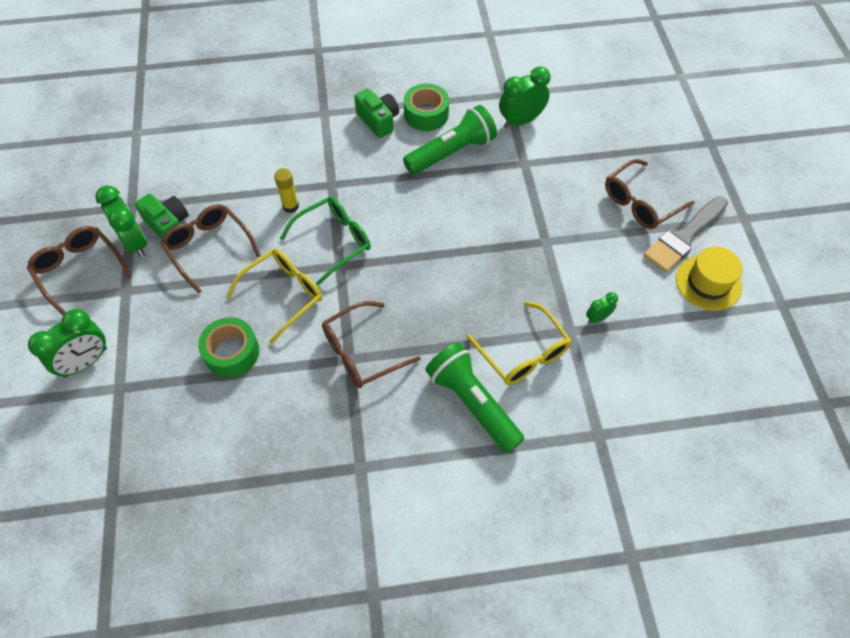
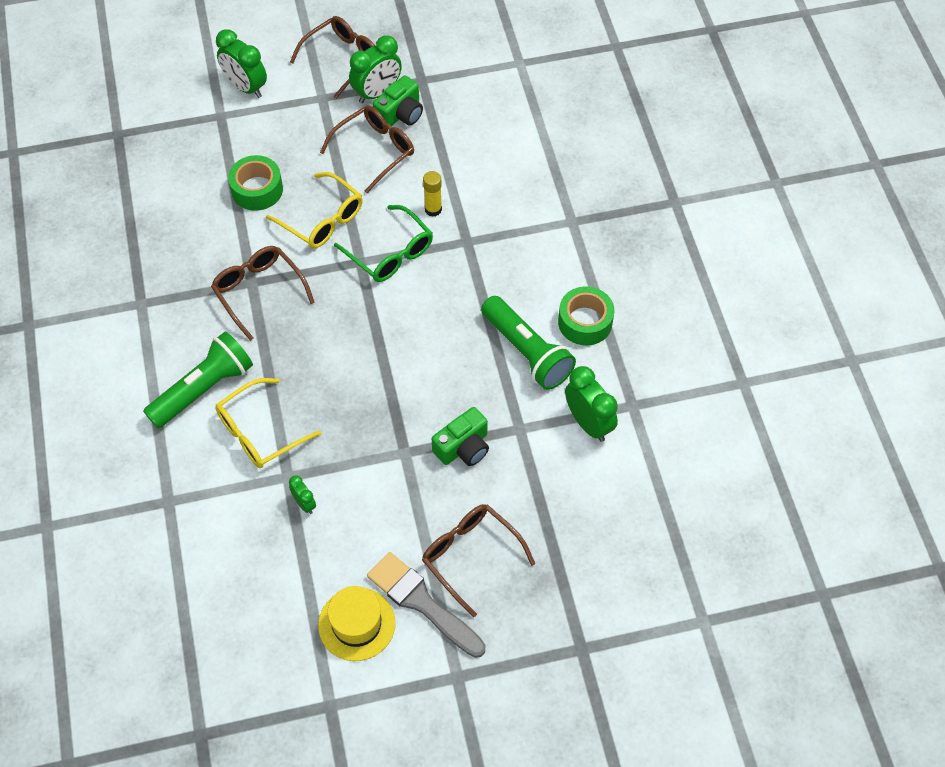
camera: 85 degrees right, 0 degrees up
(378, 120) = (567, 275): green camera -> green camera (463, 447)

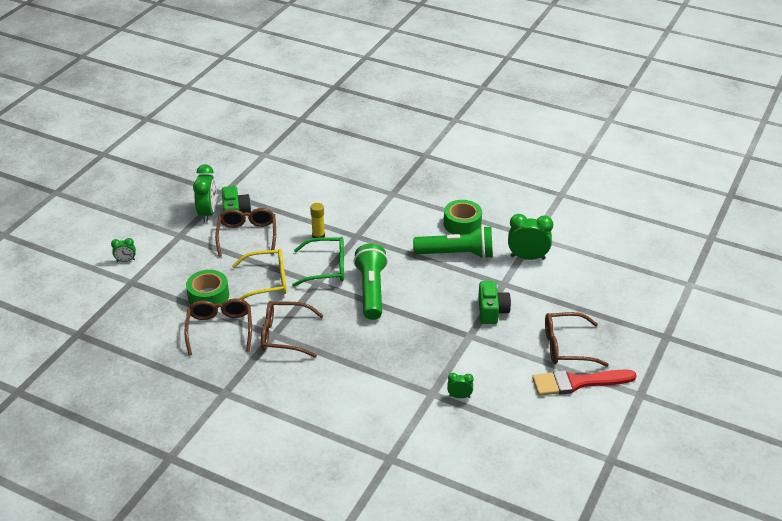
camera: 50 degrees left, 20 degrees down
(204, 389) = (326, 397): green flashlight -> green flashlight (371, 291)
(245, 87) = (126, 260): green clock -> green clock, size x0.52
(259, 432) = (386, 389): yellow glasses -> none
(342, 59) = (164, 213): brown glasses -> brown glasses (220, 329)
(356, 624) = (566, 418): yellow hat -> none
(422, 602) = (577, 382): grey brush -> red brush

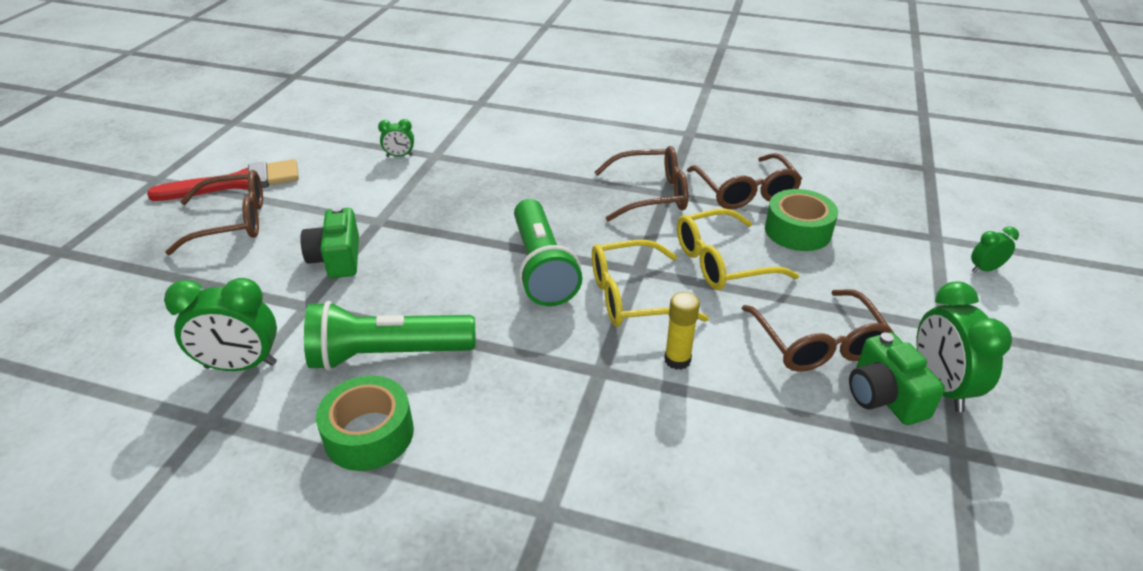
camera: 170 degrees right, 0 degrees up
(326, 268) = (632, 297): green glasses -> yellow glasses

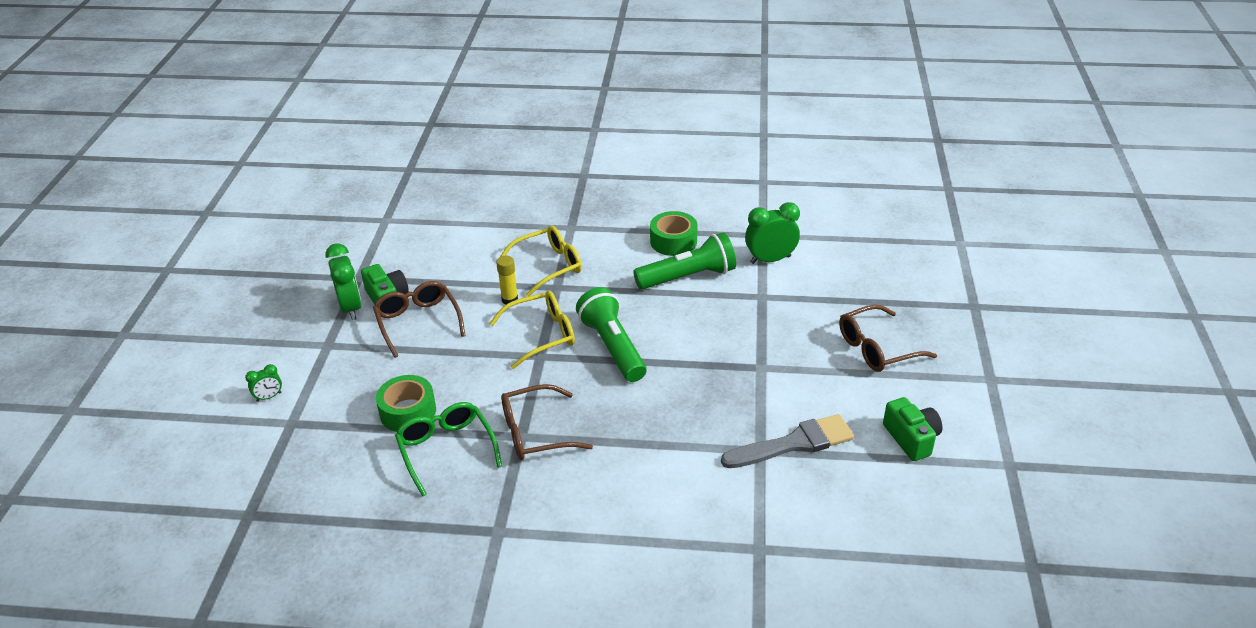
camera: 170 degrees right, 0 degrees up
(236, 183) = (915, 386): red brush -> none
(337, 258) = (768, 331): green camera -> green camera (911, 438)
(399, 156) = (794, 443): green clock -> grey brush
(721, 262) = (475, 372): yellow glasses -> yellow glasses (548, 266)
(745, 192) = (446, 450): brown glasses -> green glasses

